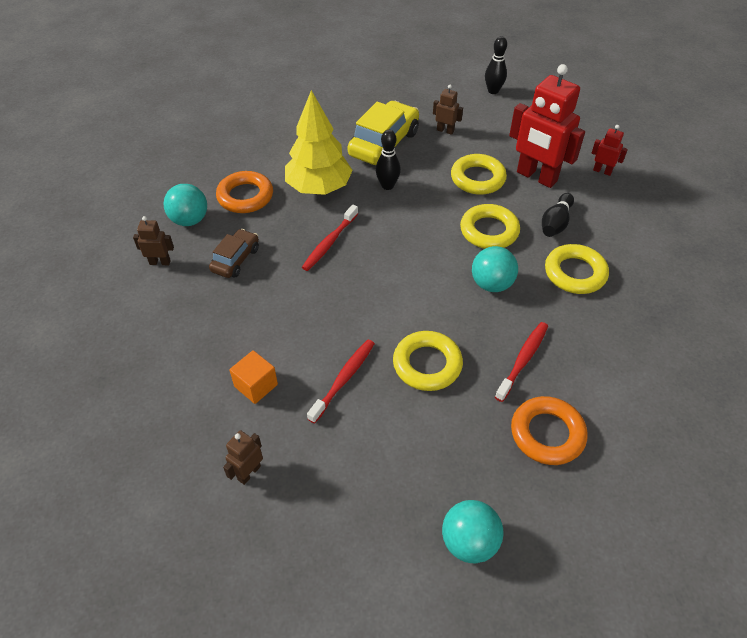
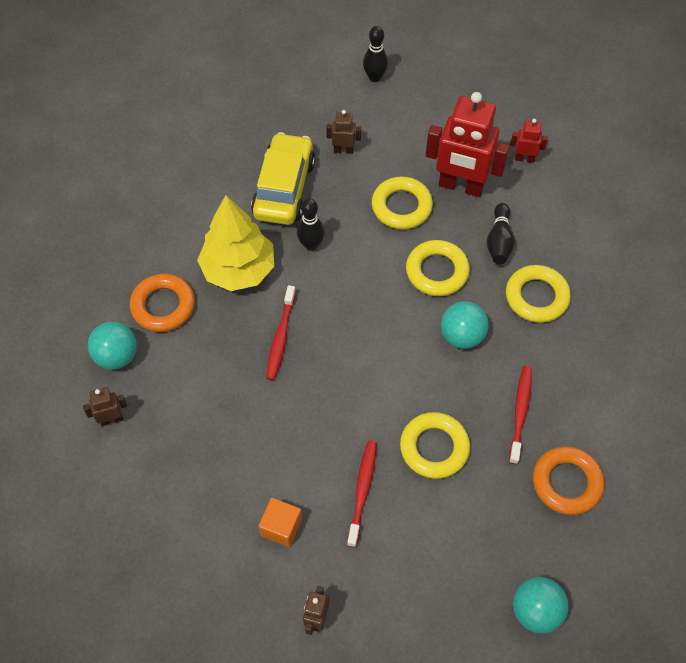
camera: 20 degrees left, 10 degrees up
(236, 259) = (191, 390): brown car -> none

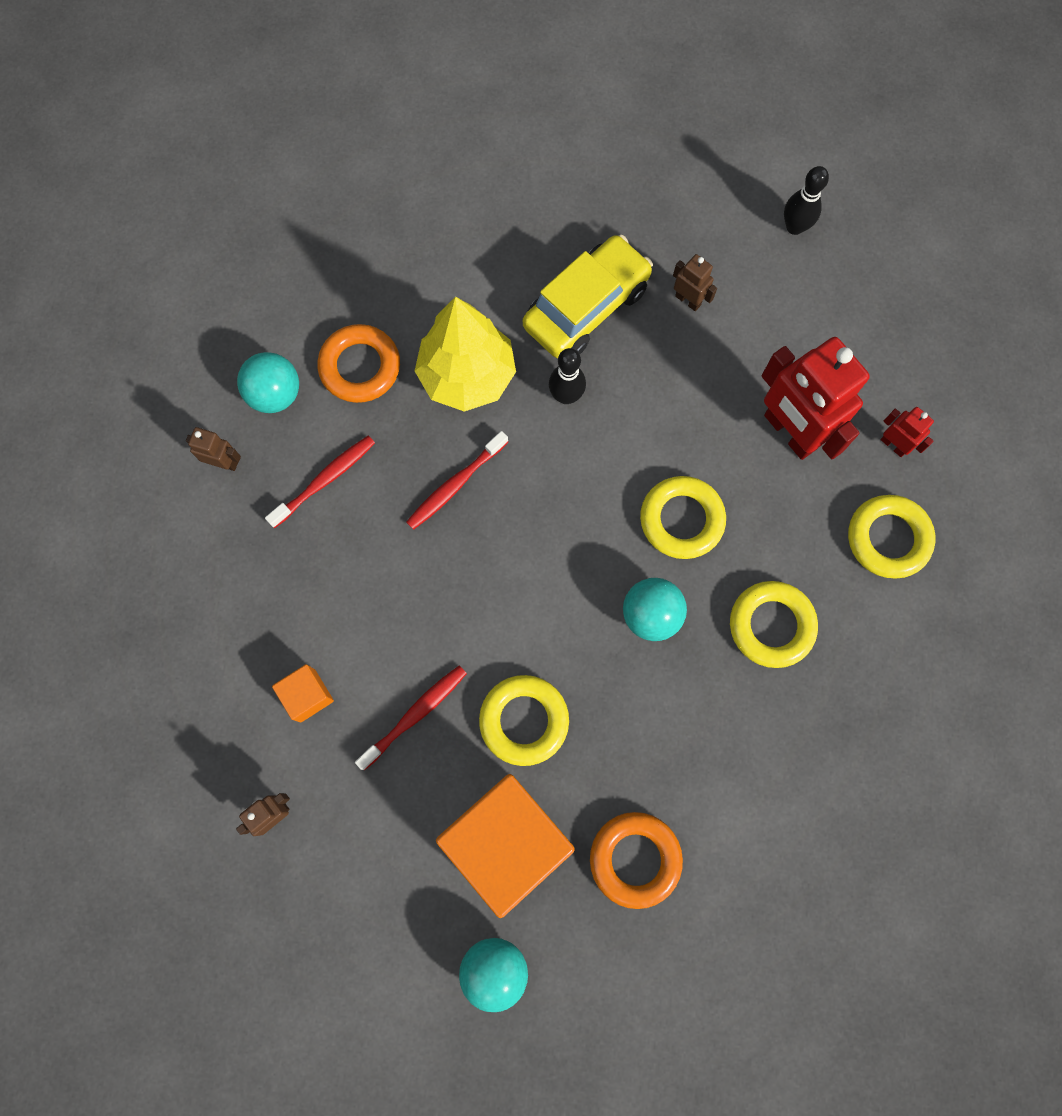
camera: 35 degrees right, 15 degrees up
(401, 206) = (701, 414): yellow ring -> yellow ring (888, 538)
(481, 527) = (507, 841): none -> orange cube
(499, 241) = (781, 529): black bowling pin -> none
(520, 413) = (646, 746): red toothbrush -> red toothbrush (325, 480)

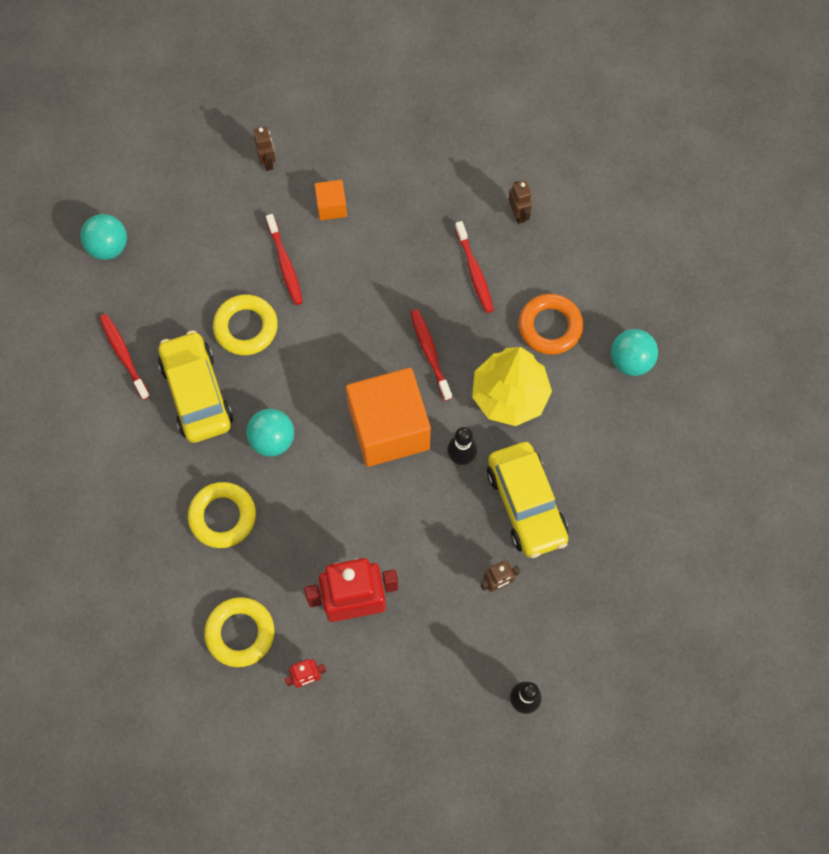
camera: 115 degrees right, 5 degrees down
(224, 462) = (518, 214): brown robot -> brown robot turned 60 degrees counterclockwise
(275, 394) = (554, 264): turquoise ball -> turquoise ball (630, 361)
(507, 841) = (177, 285): orange cube -> orange cube (389, 428)
(635, 859) = (124, 355): orange ring -> red toothbrush
(638, 737) = (197, 393): none -> yellow car
(681, 520) = (328, 493): yellow ring -> none

